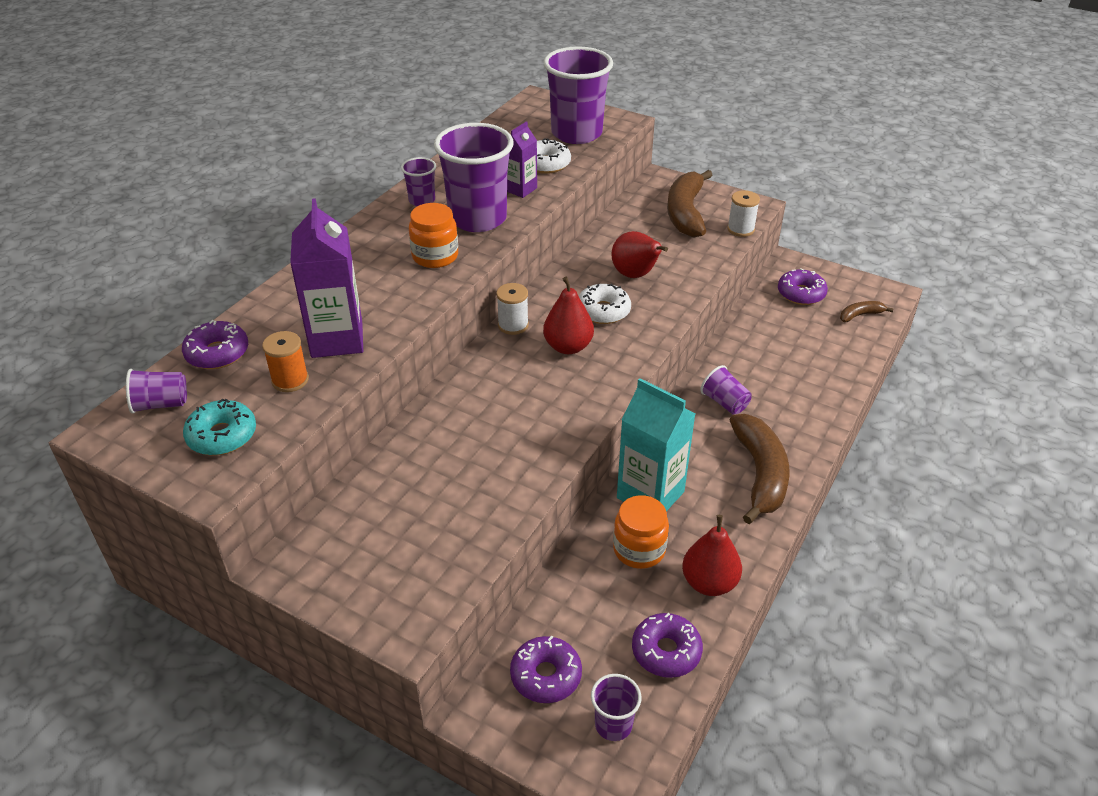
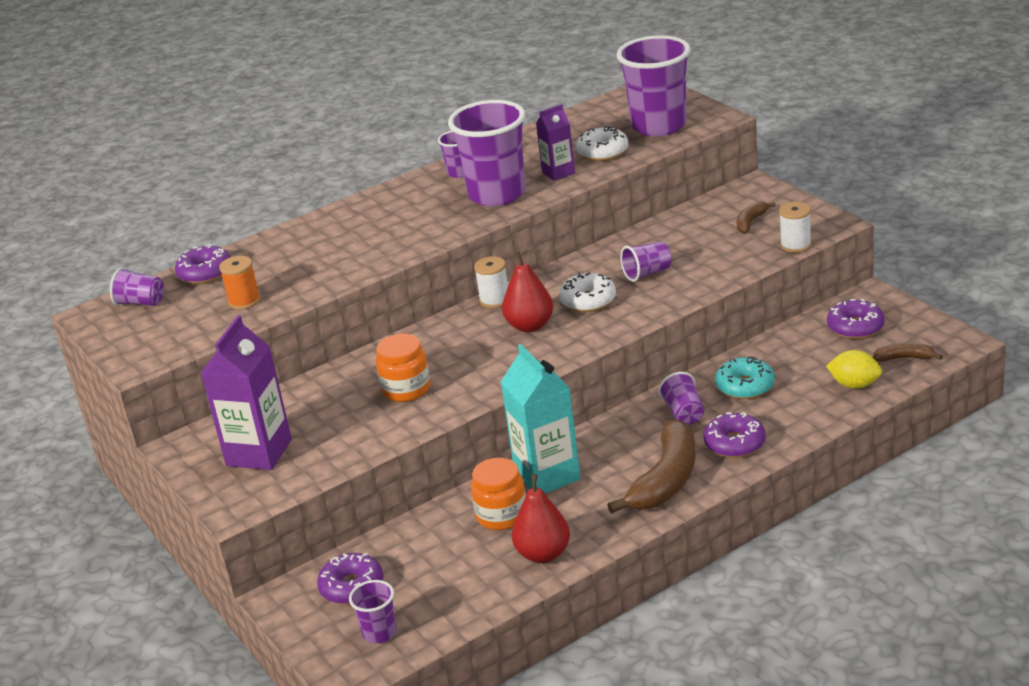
camera: 30 degrees right, 10 degrees down
(222, 436) = (168, 332): turquoise donut -> turquoise donut (745, 386)
(337, 339) = (302, 276): purple carton -> purple carton (259, 453)
(435, 256) = (433, 222): orange jar -> orange jar (406, 389)
(635, 275) = (647, 273): red pear -> purple cup
(666, 651) = (463, 594): purple donut -> purple donut (735, 443)
(686, 213) = (751, 222): brown banana -> brown banana, size x0.48
(842, 347) = (854, 385): none -> yellow lemon

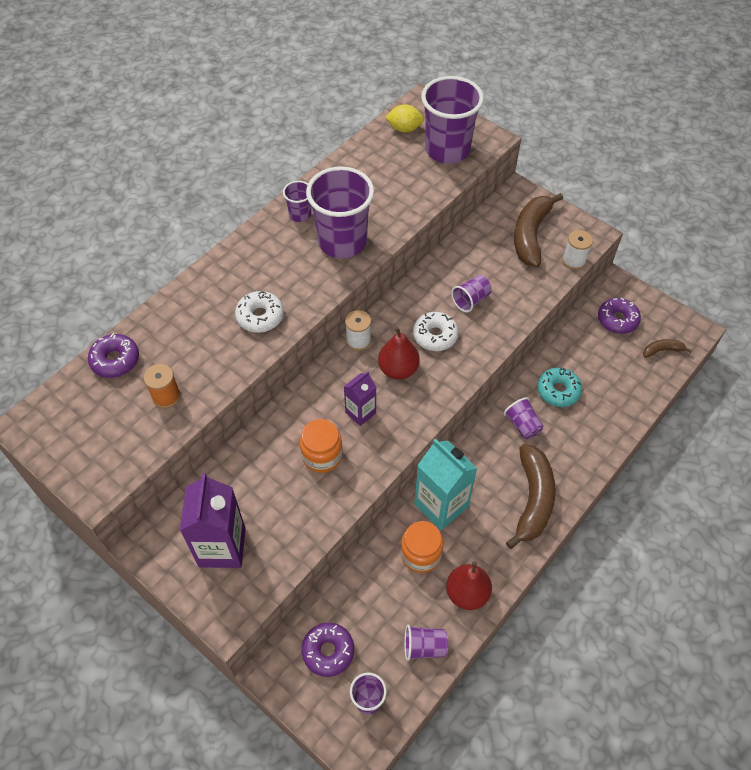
camera: 20 degrees left, 25 degrees up
(141, 303) = (68, 405): purple cup -> purple cup (424, 647)
(558, 173) = (385, 212): purple carton -> purple carton (360, 412)
(602, 152) = (412, 184): white donut -> white donut (260, 316)
(735, 443) = (570, 454): purple donut -> none
(751, 222) = (531, 235): brown banana -> brown banana, size x2.08
(854, 385) = (636, 382): yellow lemon -> yellow lemon (404, 129)

